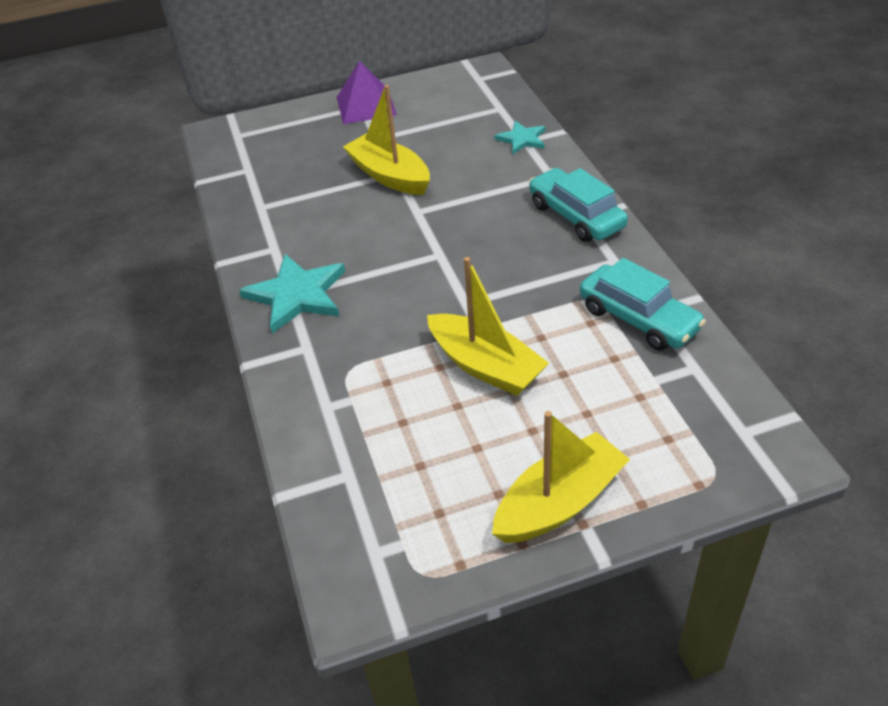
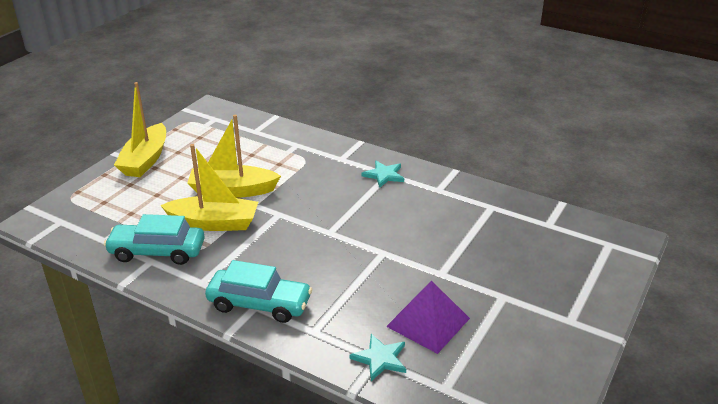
camera: 135 degrees right, 10 degrees down
(296, 295) = (384, 175): turquoise star -> turquoise star, size x0.58
(366, 106) = (567, 324): purple pyramid -> purple pyramid (428, 322)
(390, 176) = (441, 268): yellow boat -> yellow boat (214, 223)

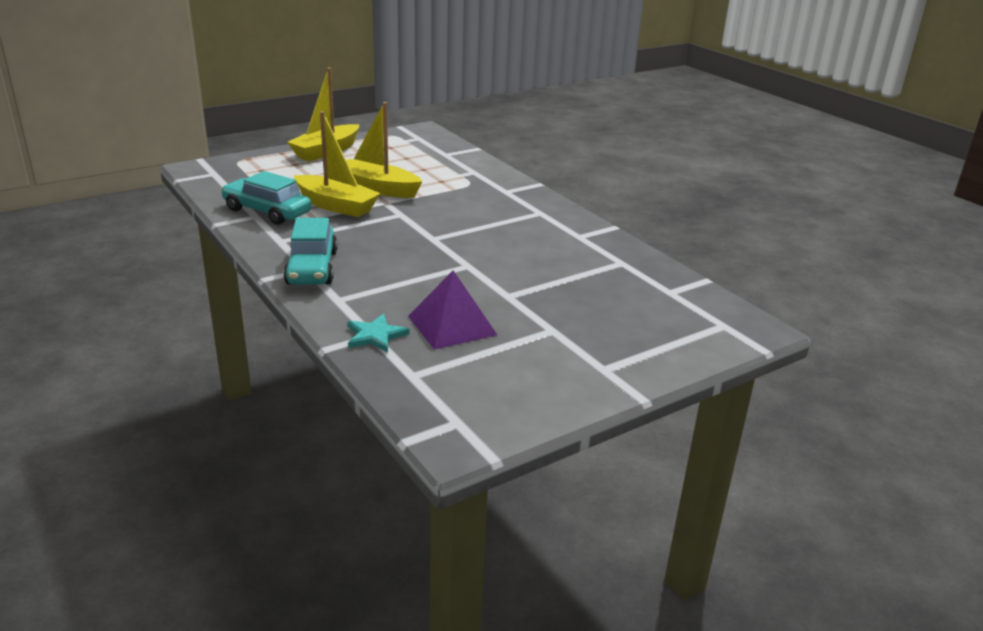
camera: 25 degrees right, 5 degrees down
(259, 304) = (312, 268): turquoise car -> turquoise car turned 45 degrees clockwise
(384, 175) = (534, 212): turquoise star -> none

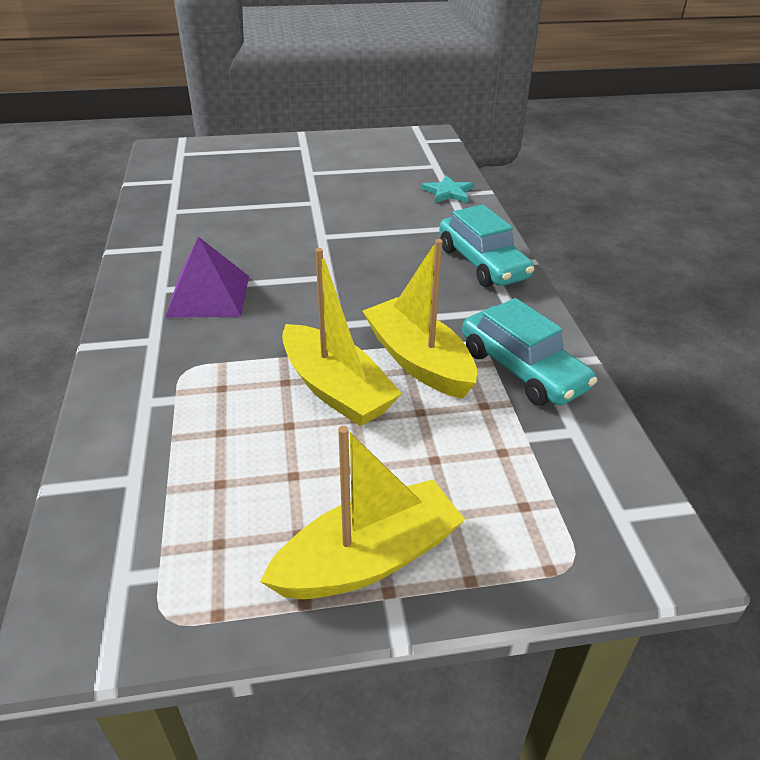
camera: 155 degrees left, 10 degrees up
(312, 268) = (482, 263): turquoise car -> turquoise car turned 135 degrees clockwise
(452, 325) = (383, 188): purple pyramid -> purple pyramid (208, 296)

